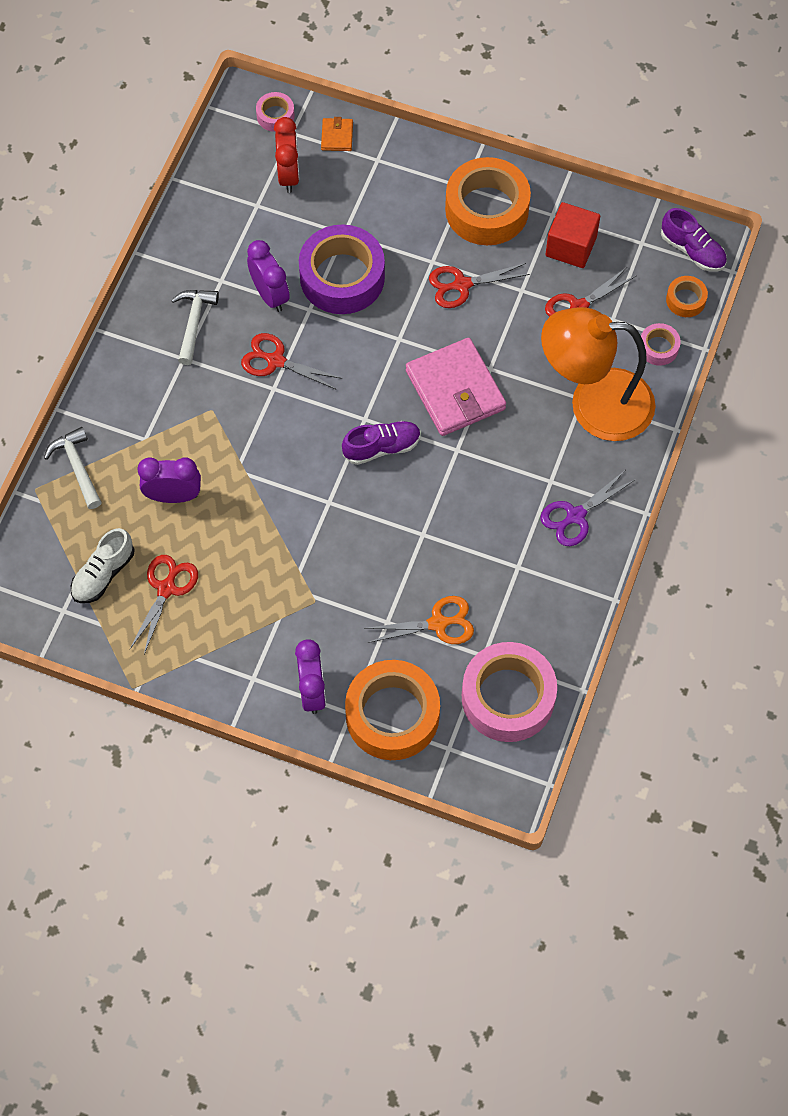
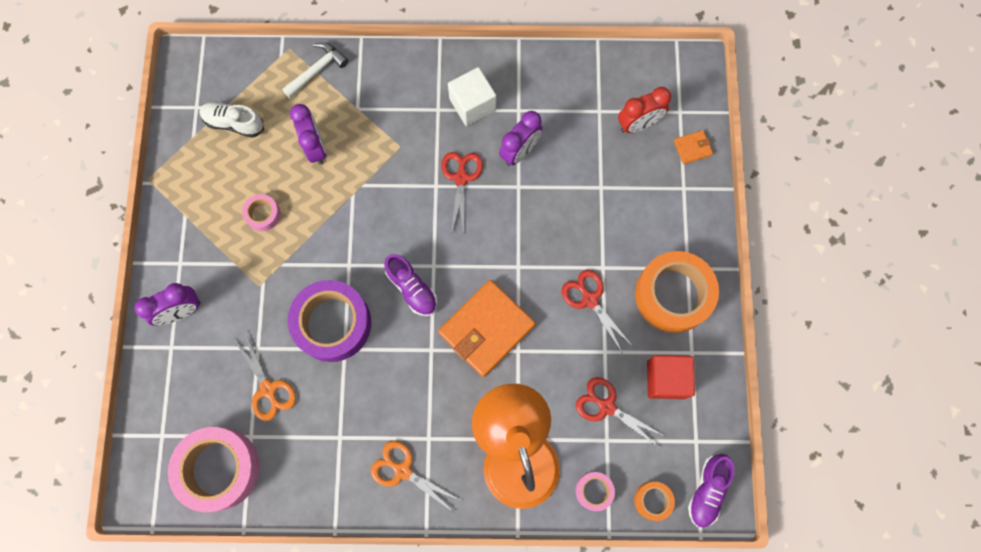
camera: 70 degrees right, 10 degrees up
(166, 588) = (236, 172): red scissors -> none
(194, 322) = (472, 104): white hammer -> white cube
(275, 116) = (690, 93): pink tape -> pink tape (263, 214)
(342, 277) = (558, 201): purple tape -> purple tape (332, 323)
(392, 715) = (178, 381): orange tape -> none
(455, 390) = (486, 329): pink wallet -> orange wallet
(575, 516) = (402, 470): purple scissors -> orange scissors

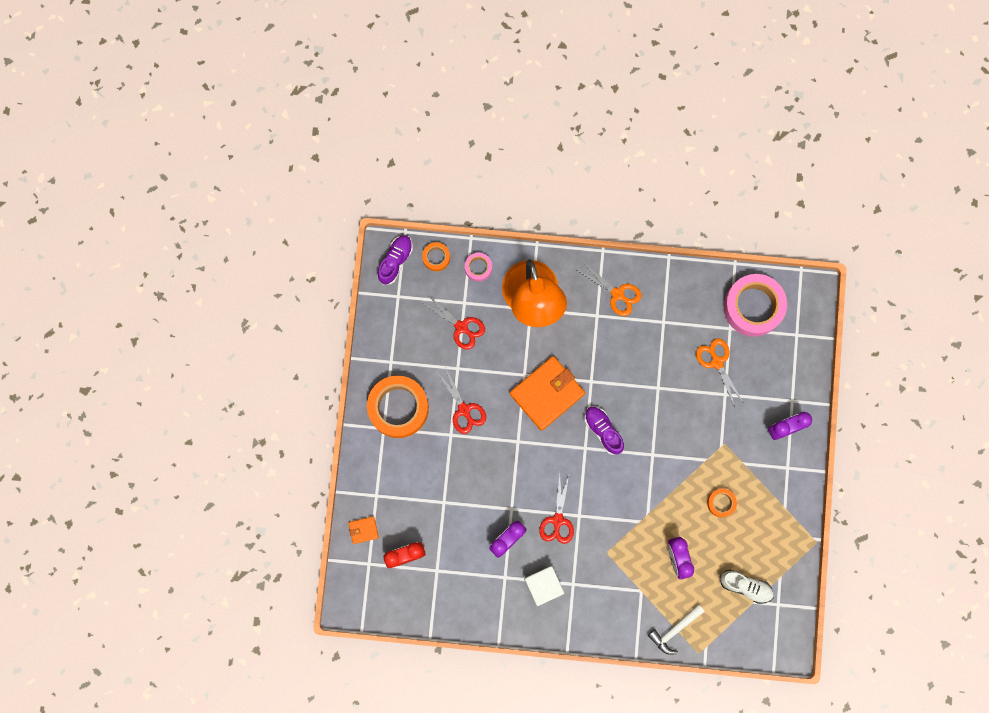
camera: 175 degrees left, 5 degrees up
(263, 214) = (721, 503): pink tape -> orange tape
(332, 323) = (666, 408): purple tape -> none
(666, 379) = (413, 343): red cube -> none

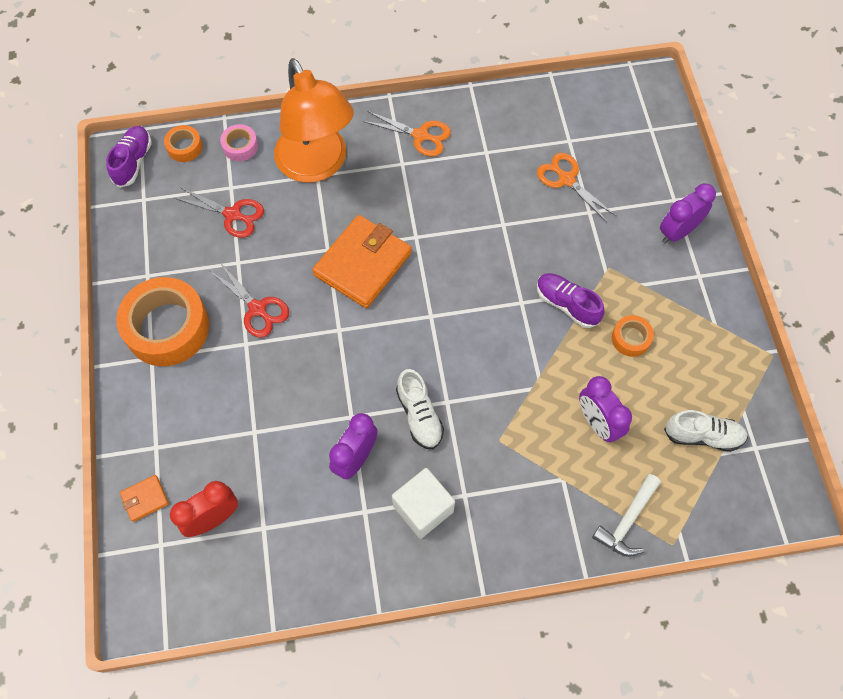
camera: 15 degrees left, 15 degrees down
(557, 520) = (419, 415): red scissors -> white shoe
(603, 431) = (448, 290): purple shoe -> purple shoe (567, 304)
(753, 307) = (588, 113): pink tape -> none

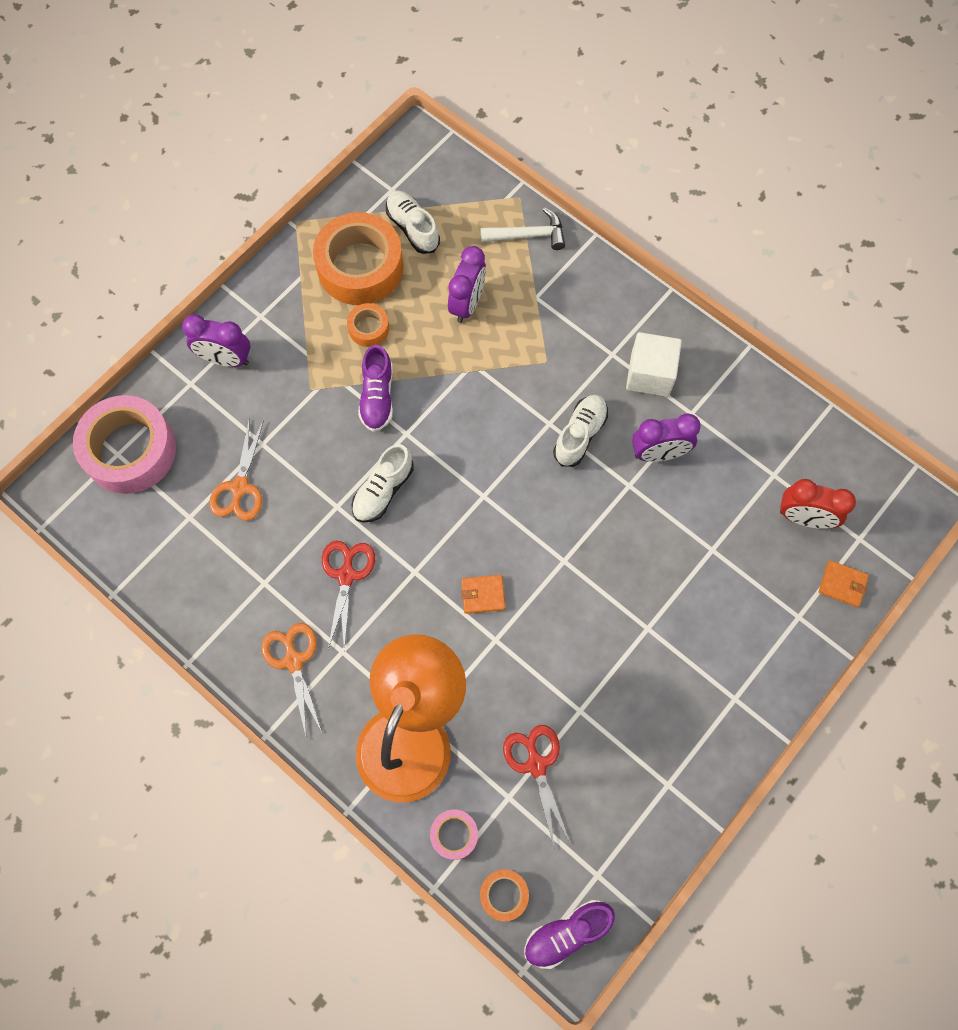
camera: 130 degrees left, 5 degrees up
(167, 328) = (697, 712): orange tape -> orange tape (360, 267)
(257, 309) = (608, 648): red scissors -> red scissors (346, 575)
(363, 264) = (483, 595): orange wallet -> orange wallet, size x0.44
(490, 258) = (383, 490): none -> white shoe
(648, 137) = (130, 450): none -> pink tape

